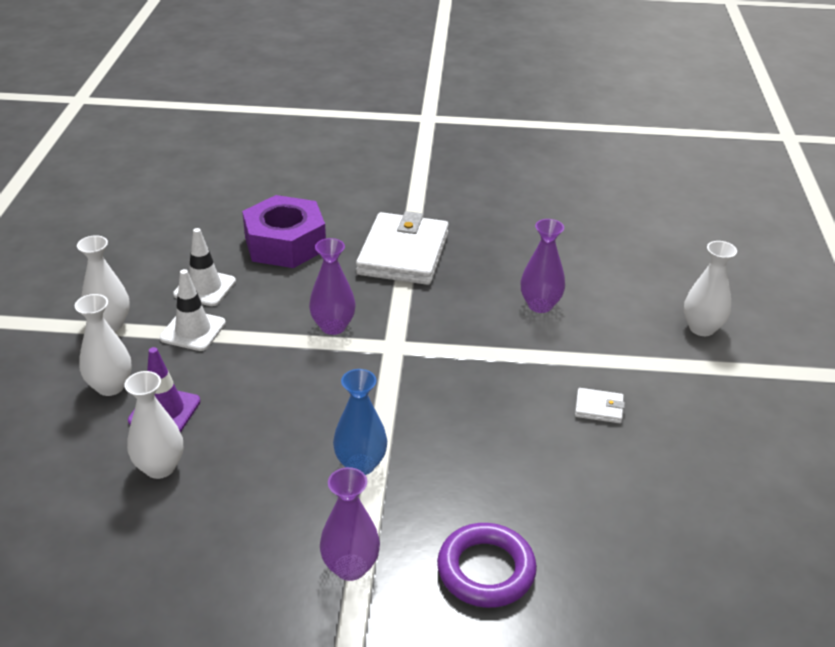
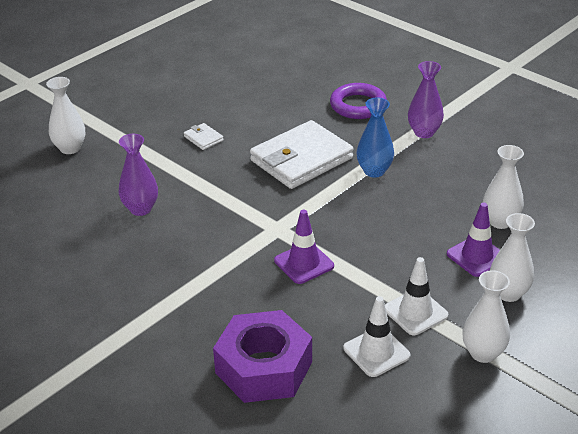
camera: 140 degrees left, 0 degrees up
(333, 326) = (304, 263): purple vase -> purple traffic cone
(403, 254) = (177, 301): white wallet -> white wallet (301, 159)

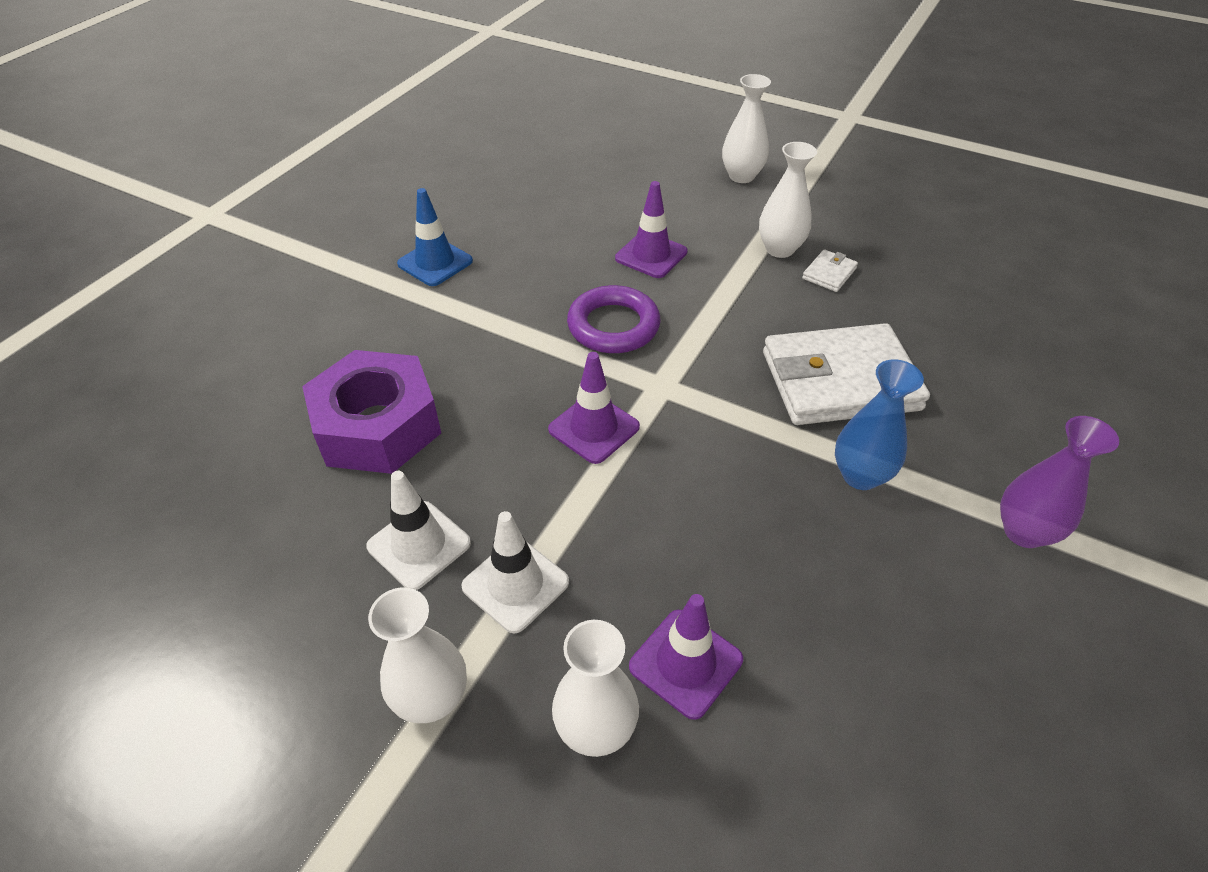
camera: 75 degrees right, 10 degrees up
(83, 324) = (435, 262): none -> blue traffic cone
(140, 209) = (651, 255): purple vase -> purple traffic cone
(301, 159) = (839, 381): white wallet -> white wallet turned 45 degrees counterclockwise
(358, 105) = (1039, 424): purple ring -> purple ring (613, 326)
(500, 221) = (806, 695): white vase -> white vase (780, 249)

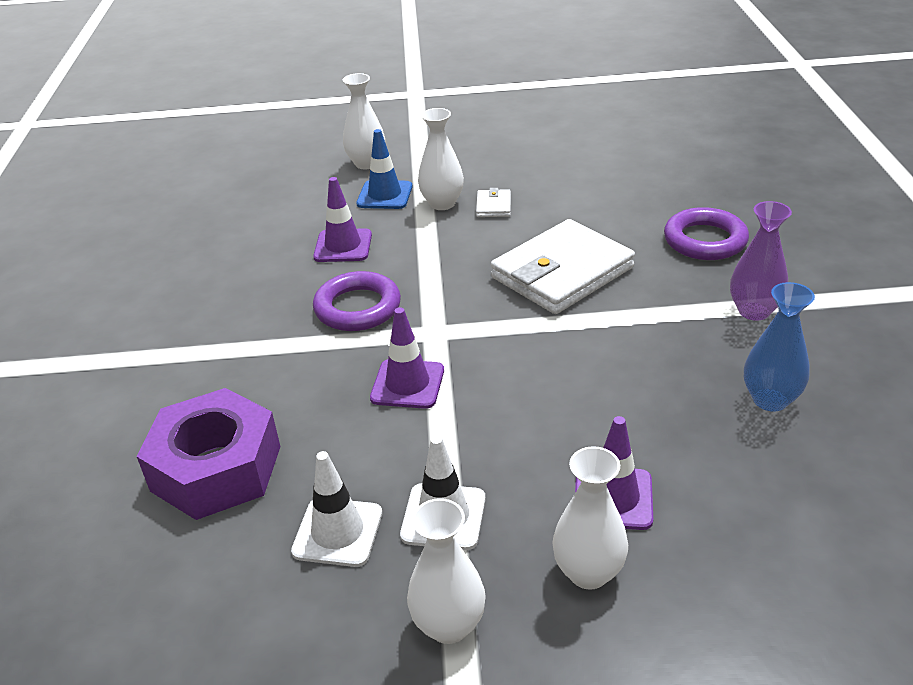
camera: 30 degrees left, 10 degrees down
(435, 262) = (150, 325): blue traffic cone -> blue traffic cone (385, 195)
(860, 475) = (627, 325): blue vase -> blue vase (770, 399)
(1035, 416) = (705, 240): none -> purple ring

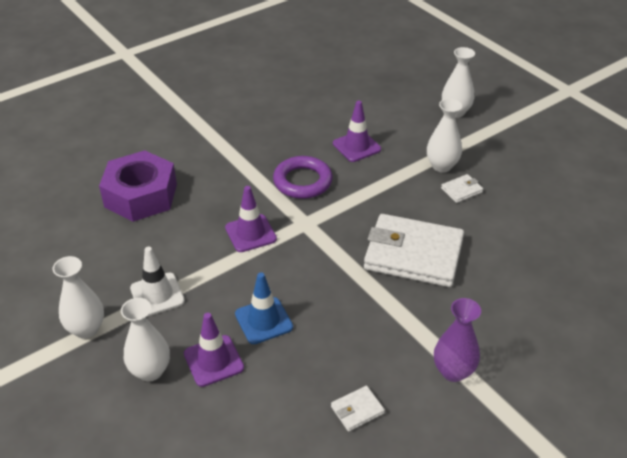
camera: 55 degrees right, 5 degrees up
(338, 532) = (124, 260): white traffic cone -> none
(385, 195) = (426, 137): blue traffic cone -> blue traffic cone (263, 320)
(705, 240) = (521, 315): purple ring -> none
(770, 399) = (357, 410): blue vase -> white wallet

